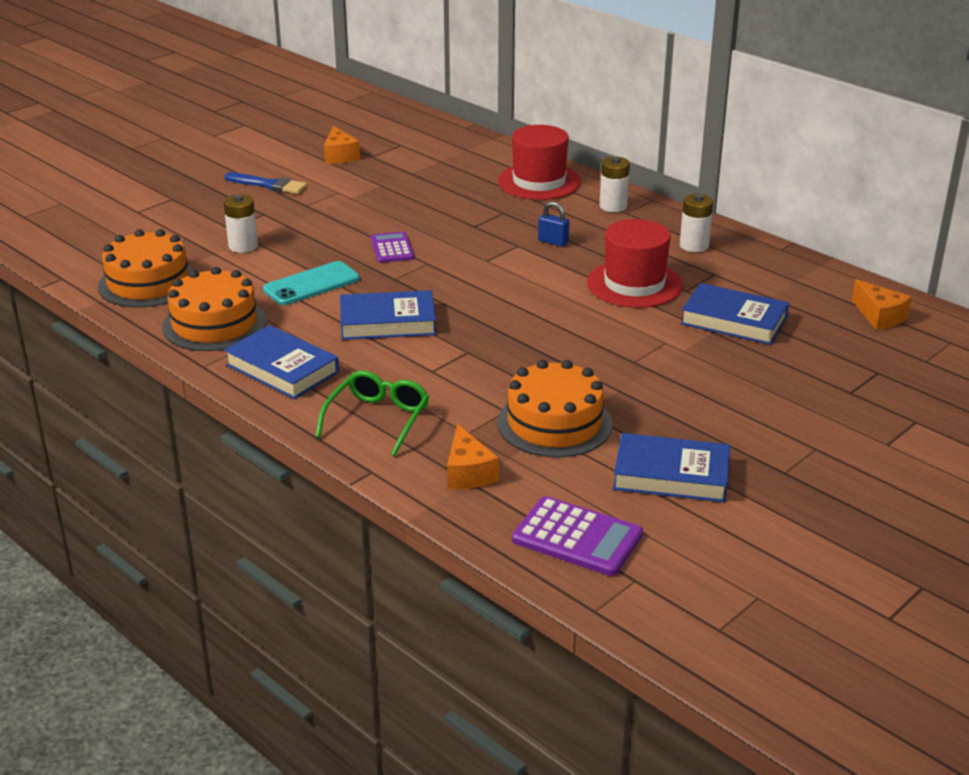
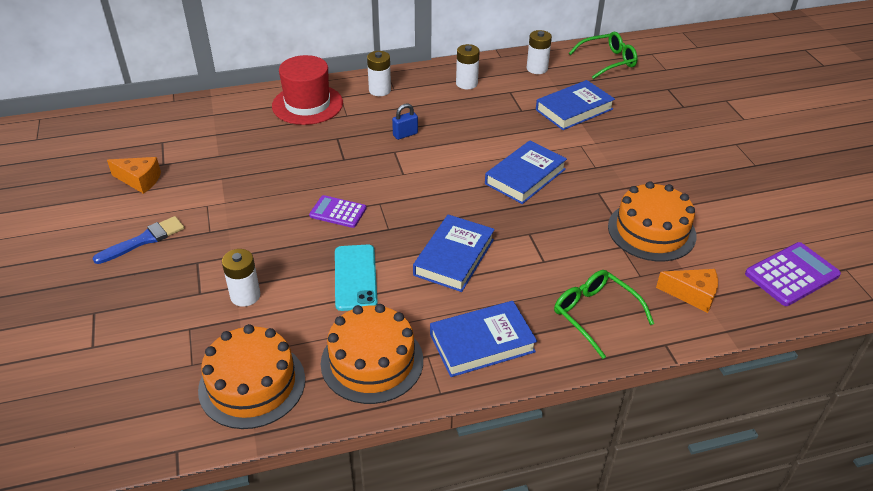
camera: 60 degrees left, 10 degrees up
(634, 284) = (496, 126): red hat -> none
(671, 475) = (738, 207): blue book -> blue book (525, 176)
(788, 276) = (537, 68): none -> white battery
(879, 316) = (608, 61): orange cheese -> green glasses

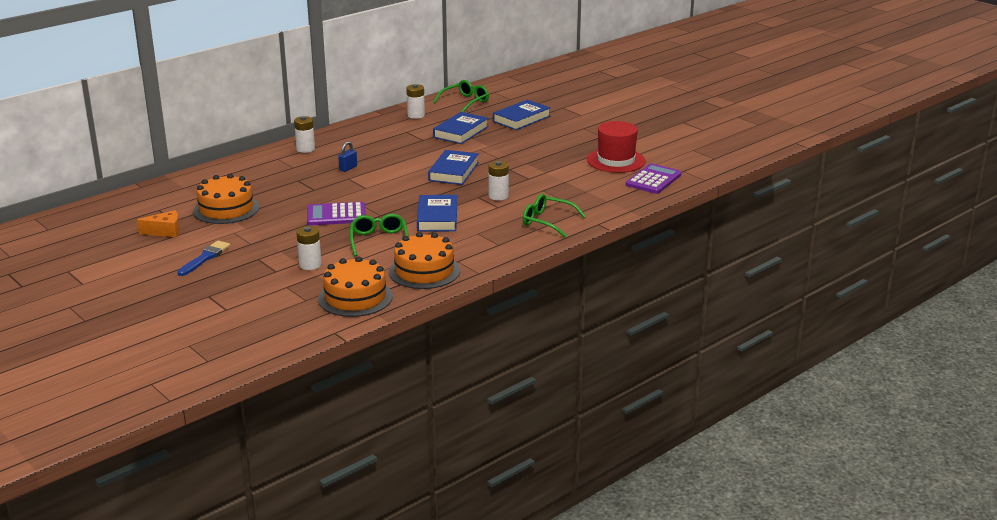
camera: 25 degrees left, 15 degrees down
(307, 104) = (255, 167): red hat -> red hat (616, 160)
(338, 212) = (336, 215): purple calculator -> purple calculator, size x1.52
(355, 277) = (379, 240): turquoise phone -> green glasses
(466, 83) = (369, 133): white battery -> white battery (498, 196)
(482, 343) = (487, 248): blue book -> blue book (521, 119)
(651, 231) = (556, 179): orange cake -> orange cake (226, 209)
(692, 295) = (600, 201): orange cheese -> none

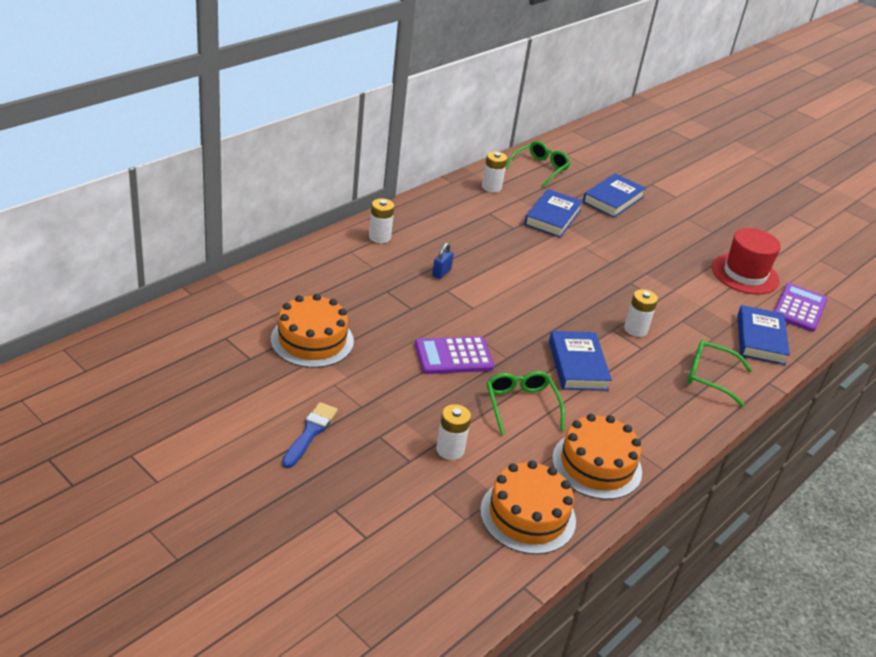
camera: 10 degrees left, 10 degrees up
(165, 231) = (244, 380): orange cheese -> none
(453, 171) = (568, 284): blue book -> blue book (760, 339)

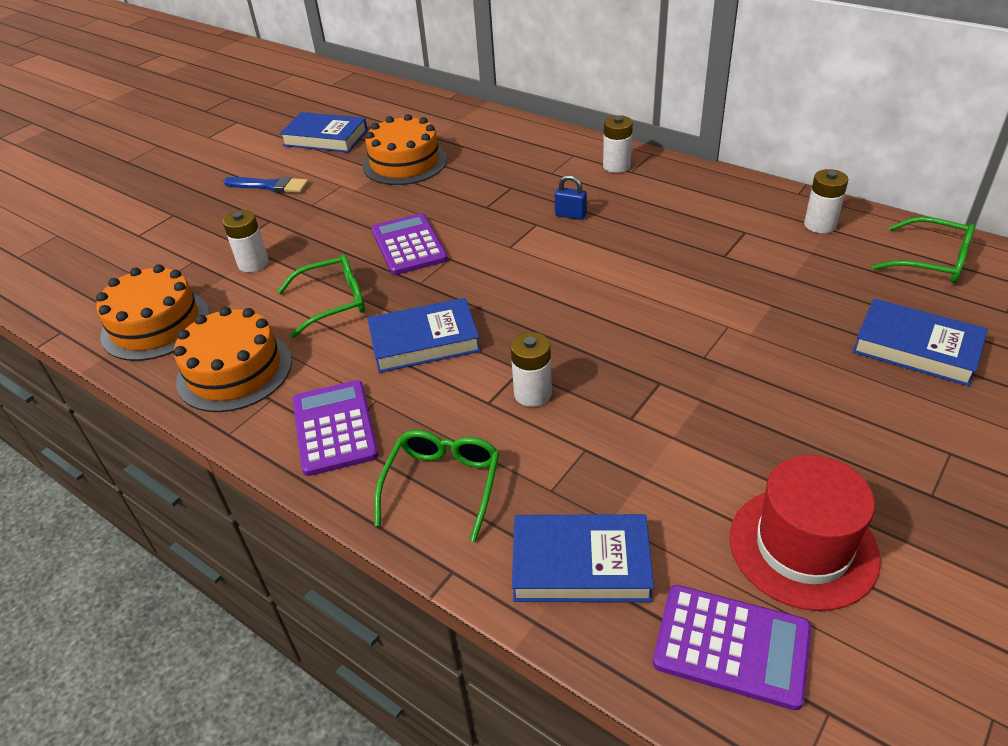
camera: 90 degrees right, 5 degrees up
(552, 217) = (788, 287): blue book -> blue book (325, 138)
(661, 416) = (335, 428): none -> purple calculator

